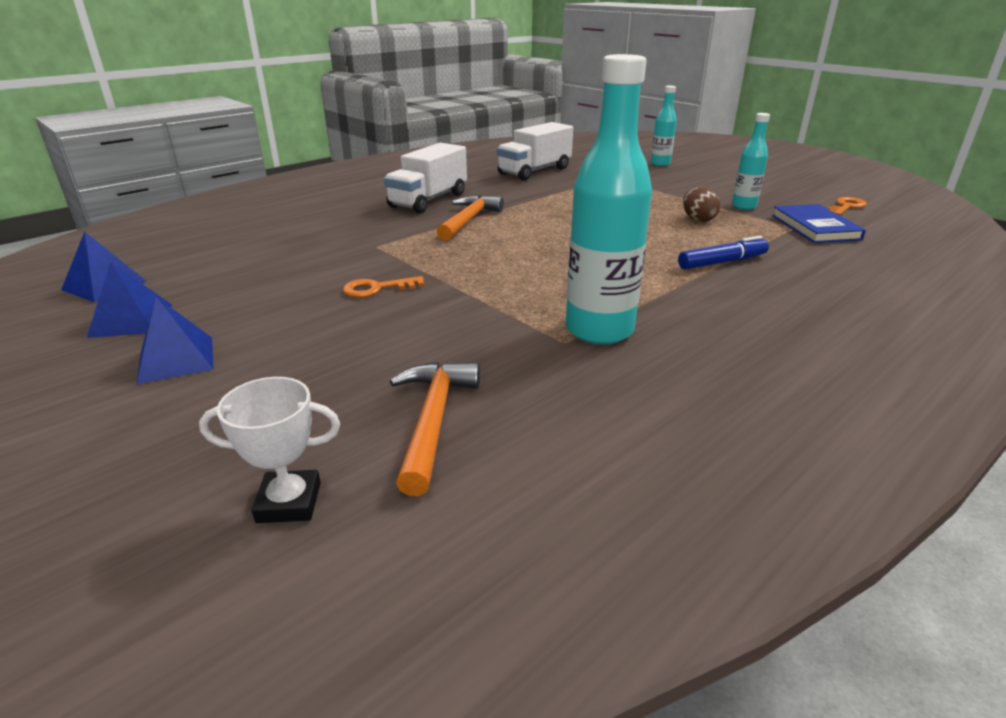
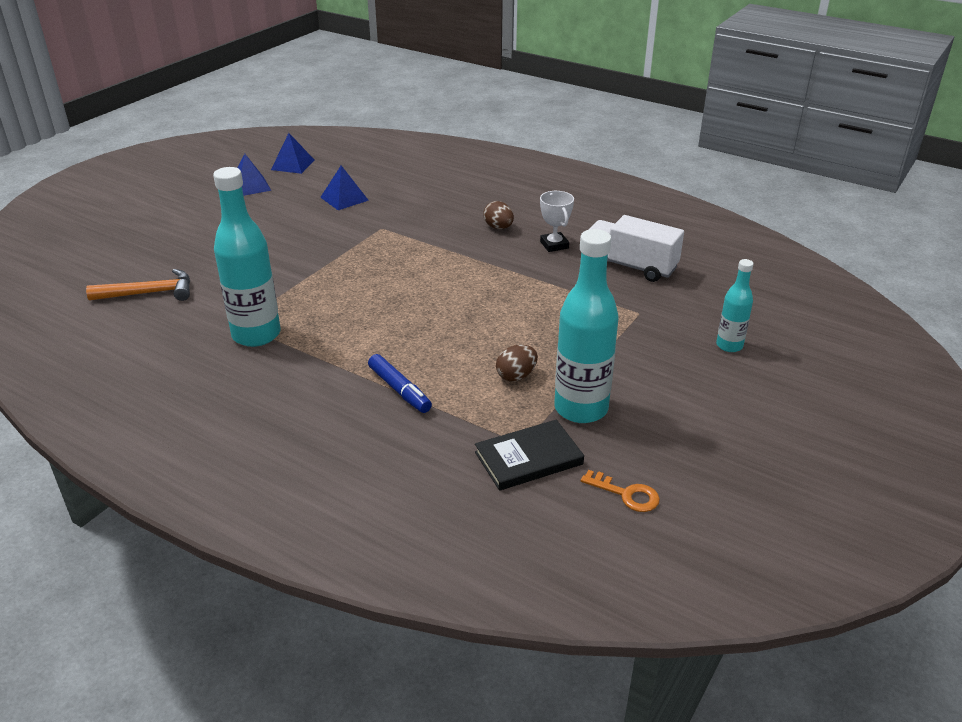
camera: 75 degrees right, 5 degrees up
(176, 359) = (208, 211): blue pyramid -> blue pyramid (344, 199)
(289, 502) = (90, 271): white trophy -> white trophy (554, 245)
(377, 289) = (306, 244): orange key -> none
(428, 200) = (498, 227): white truck -> brown egg
(468, 220) = (455, 254): orange hammer -> none
(744, 206) = (581, 409): turquoise bottle -> turquoise bottle, size x1.85
(815, 227) = (528, 458): blue book -> black book

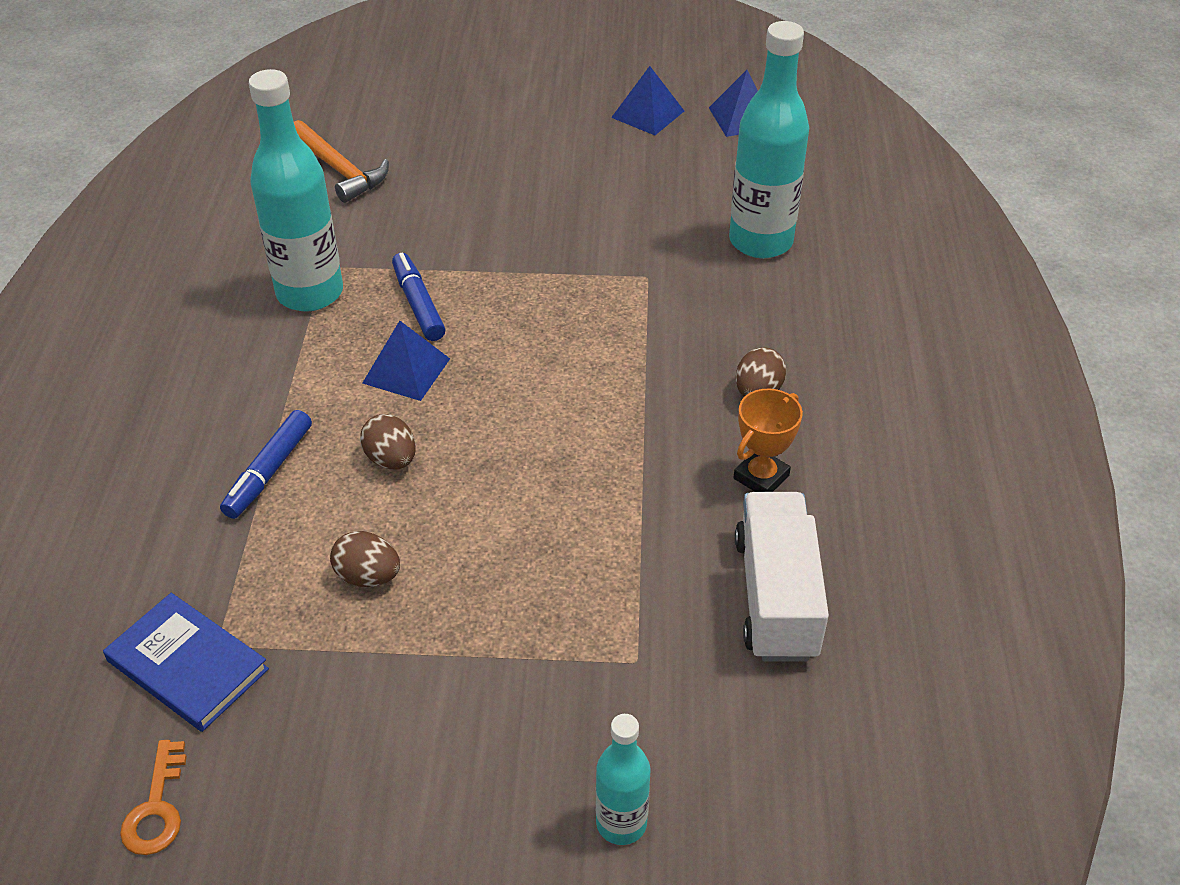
camera: 60 degrees right, 10 degrees up
(315, 300) = (418, 304): none -> blue marker
(344, 199) = (694, 206): blue pyramid -> blue pyramid (406, 371)
(434, 344) = (391, 459): none -> brown egg
(528, 458) = (187, 665): black book -> blue book
(554, 245) = (761, 477): white trophy -> orange trophy
(581, 409) = (329, 681): turquoise bottle -> turquoise bottle (760, 241)

